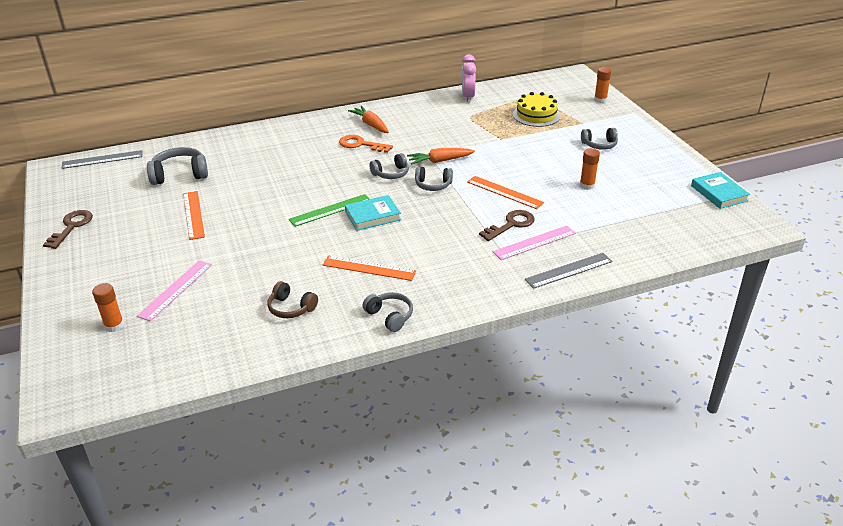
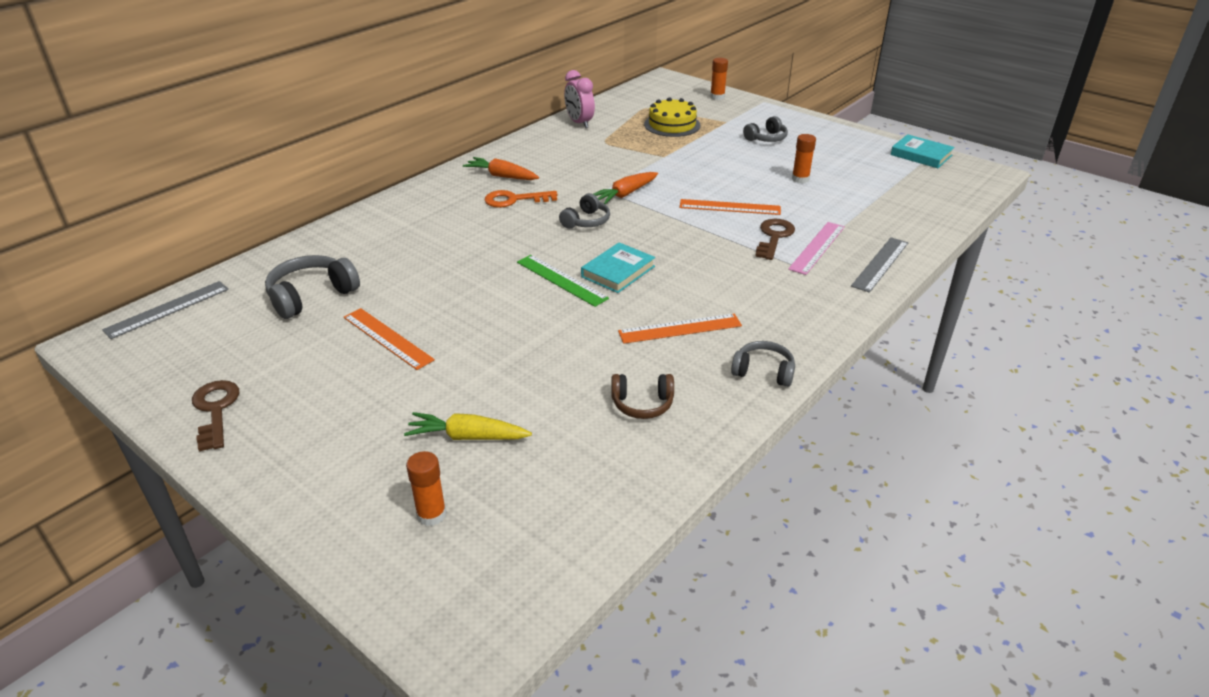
camera: 30 degrees left, 0 degrees up
(175, 289) = (468, 437): pink ruler -> yellow carrot
(330, 210) = (561, 280): green ruler -> green ruler turned 75 degrees counterclockwise
(433, 185) = (647, 220): grey headphones -> none

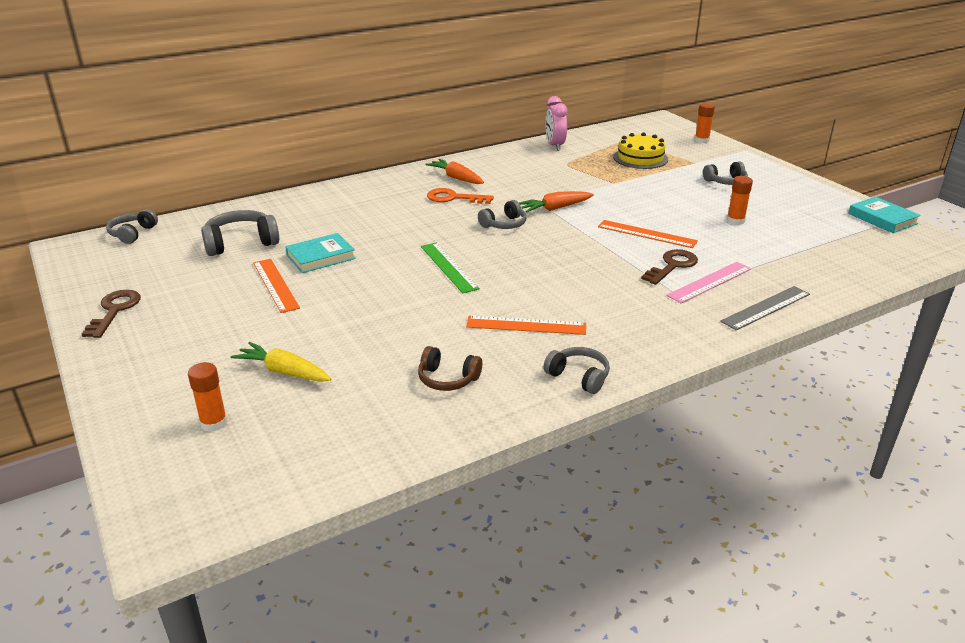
camera: 20 degrees right, 5 degrees down
(167, 309) = (133, 233): grey ruler -> grey headphones
(618, 271) = (503, 269): turquoise book -> turquoise book (320, 257)

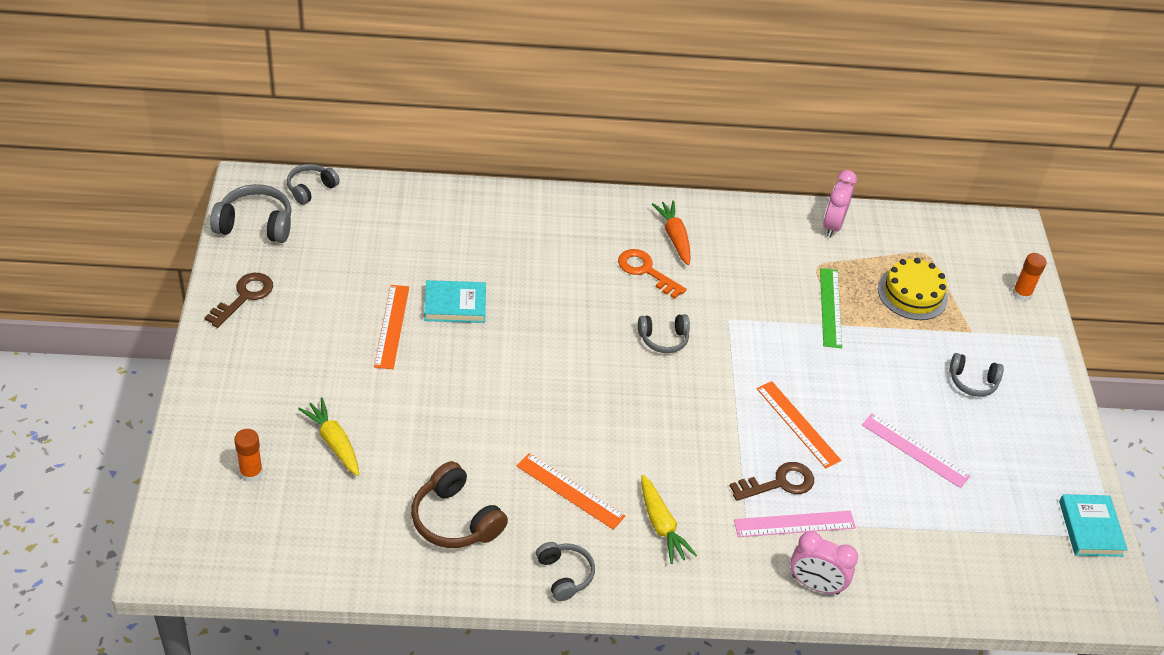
camera: 25 degrees right, 15 degrees up
(241, 243) = (397, 249): grey headphones -> grey headphones (255, 225)
(447, 379) = (455, 519): brown headphones -> brown headphones, size x1.54
(448, 267) = (561, 377): green ruler -> green ruler (830, 307)
(555, 208) = (737, 337): orange carrot -> none
(618, 318) = (661, 525): none -> yellow carrot
(735, 221) = (915, 450): orange glue stick -> pink ruler
(766, 307) = (815, 585): grey ruler -> pink clock

